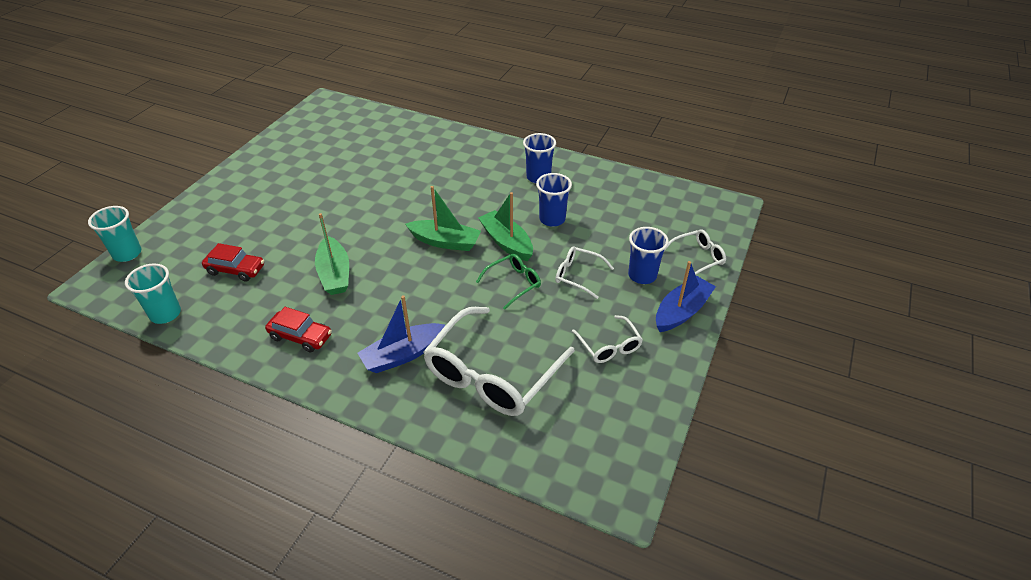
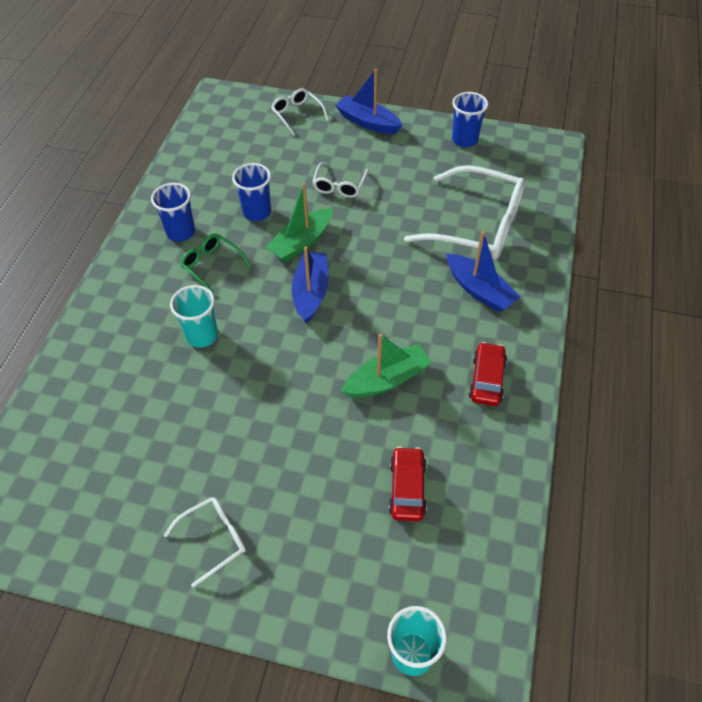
camera: 100 degrees left, 10 degrees up
(165, 314) = (502, 534): turquoise cup -> turquoise cup (202, 336)
(445, 242) = (311, 292): green boat -> blue boat
(514, 283) = (362, 228): green glasses -> green glasses (211, 265)
(609, 346) = (421, 160): white glasses -> white glasses (214, 539)
(642, 275) = (329, 146): blue cup -> blue cup (464, 140)

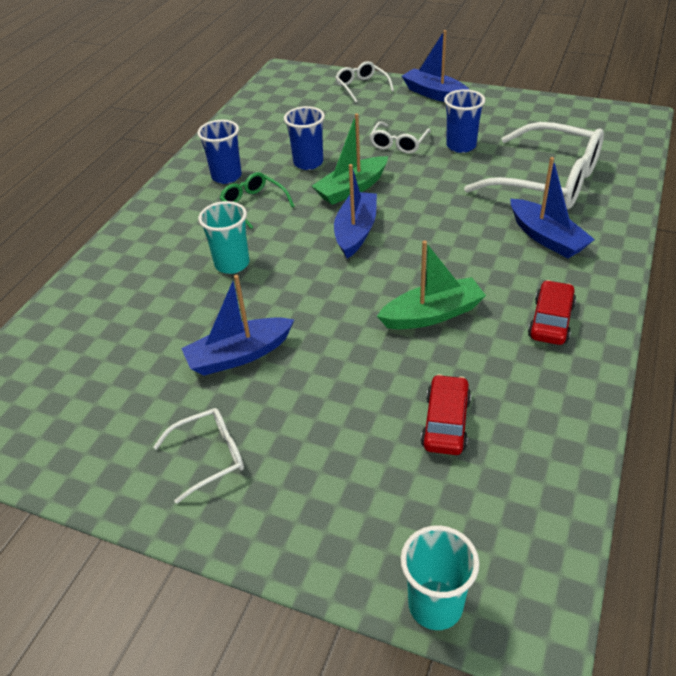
camera: 10 degrees right, 10 degrees down
(224, 435) = (239, 355): none -> blue boat
(464, 140) = (538, 110): blue cup -> blue cup (461, 146)

